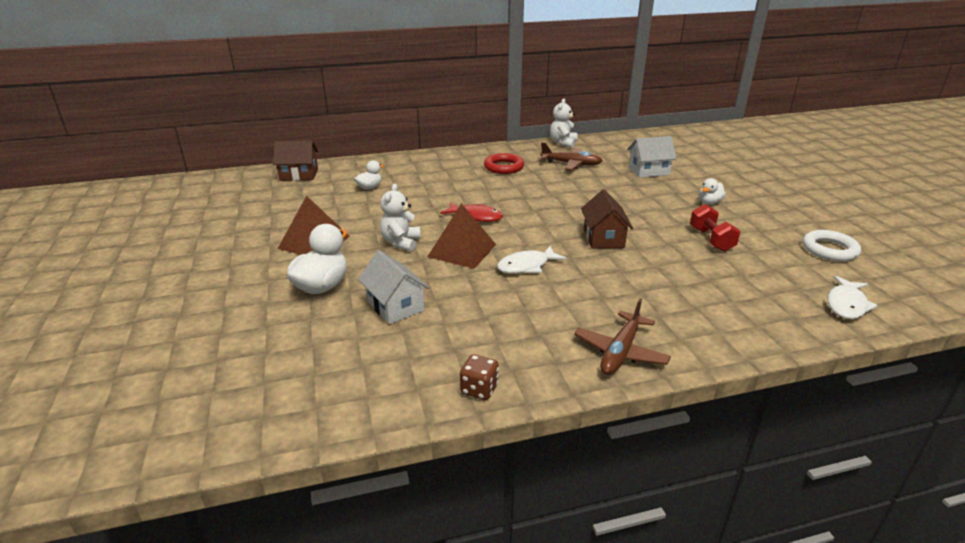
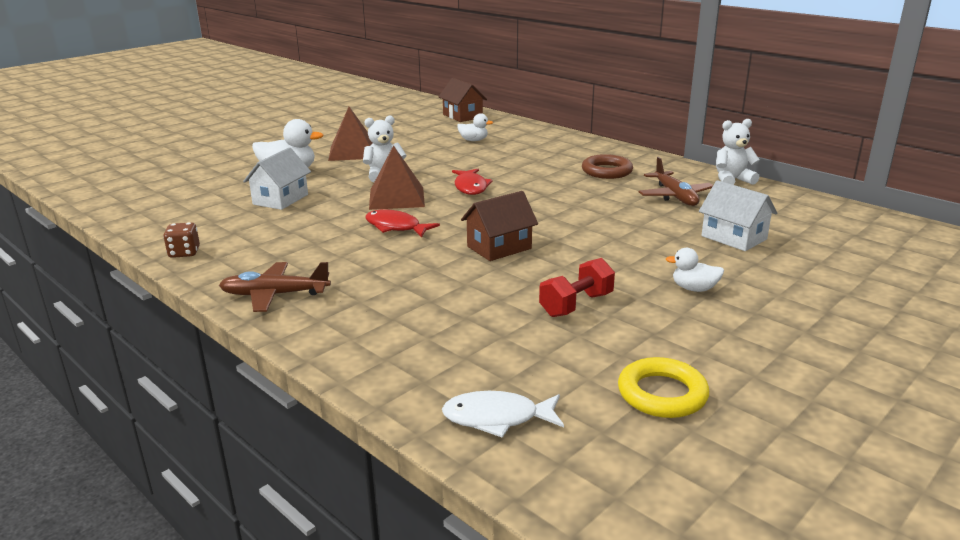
camera: 60 degrees right, 5 degrees down
(503, 167) = (607, 171): red ring -> brown ring
(526, 266) = (396, 227): white fish -> red fish
(829, 250) = (662, 394): white ring -> yellow ring

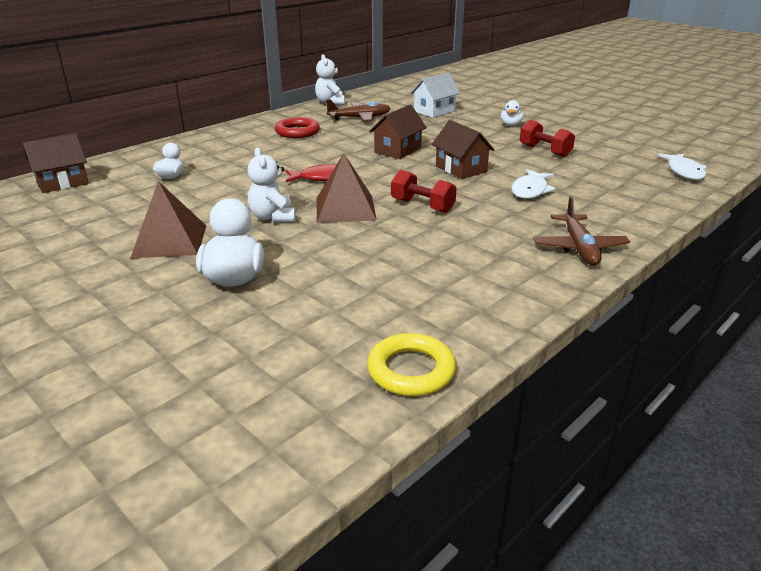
camera: 90 degrees left, 5 degrees up
(184, 253) = (505, 312): brown dice -> none
(281, 199) = (338, 272): white house -> none
(396, 227) = (422, 206): red fish -> red dumbbell
(429, 282) = (530, 190): none -> white fish
(558, 216) = (398, 150): none -> brown house
(607, 171) = (297, 132): brown ring -> red ring
(662, 394) = (631, 139): yellow ring -> yellow ring (411, 370)

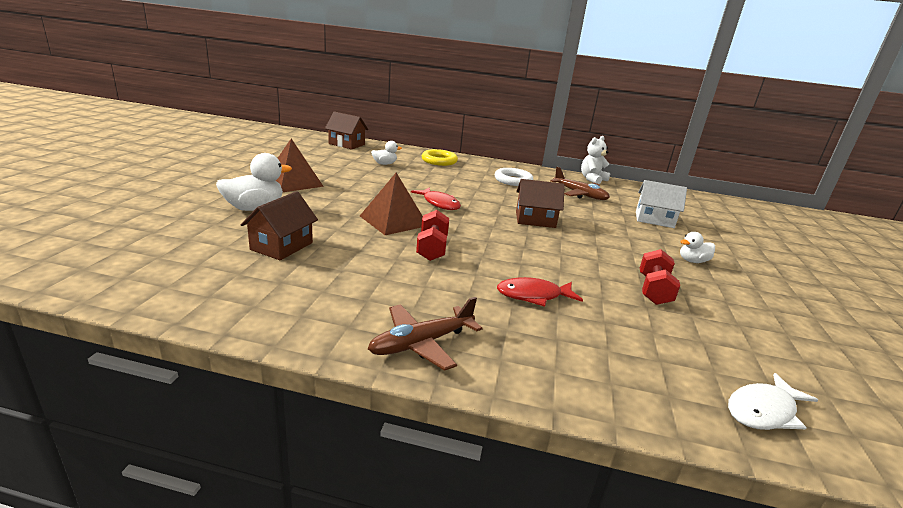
camera: 55 degrees right, 5 degrees down
(273, 217) = (354, 201): white teddy bear -> none
(297, 132) = (513, 180): red ring -> white ring
(411, 370) = (143, 289): yellow ring -> yellow ring (439, 161)
(461, 169) = (535, 252): brown house -> brown house (282, 246)
(530, 190) = (533, 295): white fish -> red fish

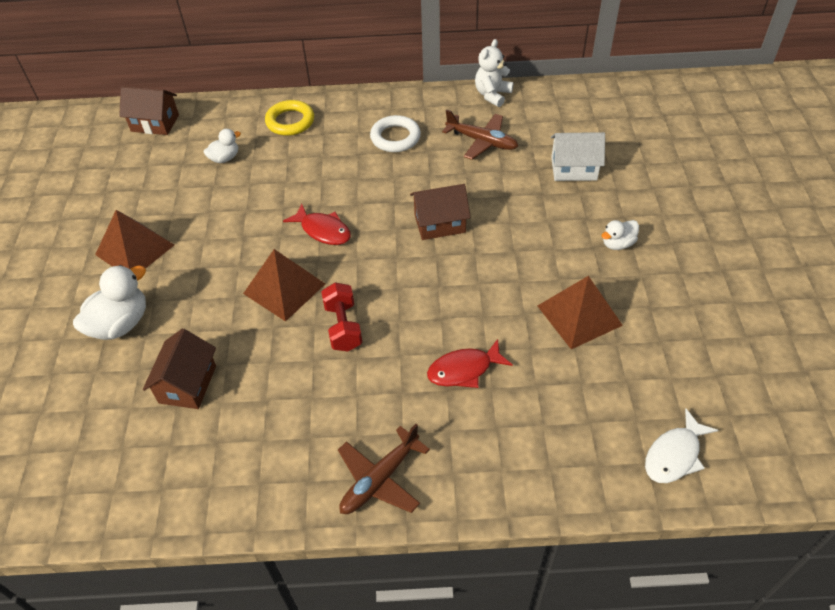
camera: 10 degrees left, 25 degrees up
(653, 290) = (579, 315): red dumbbell -> brown pyramid

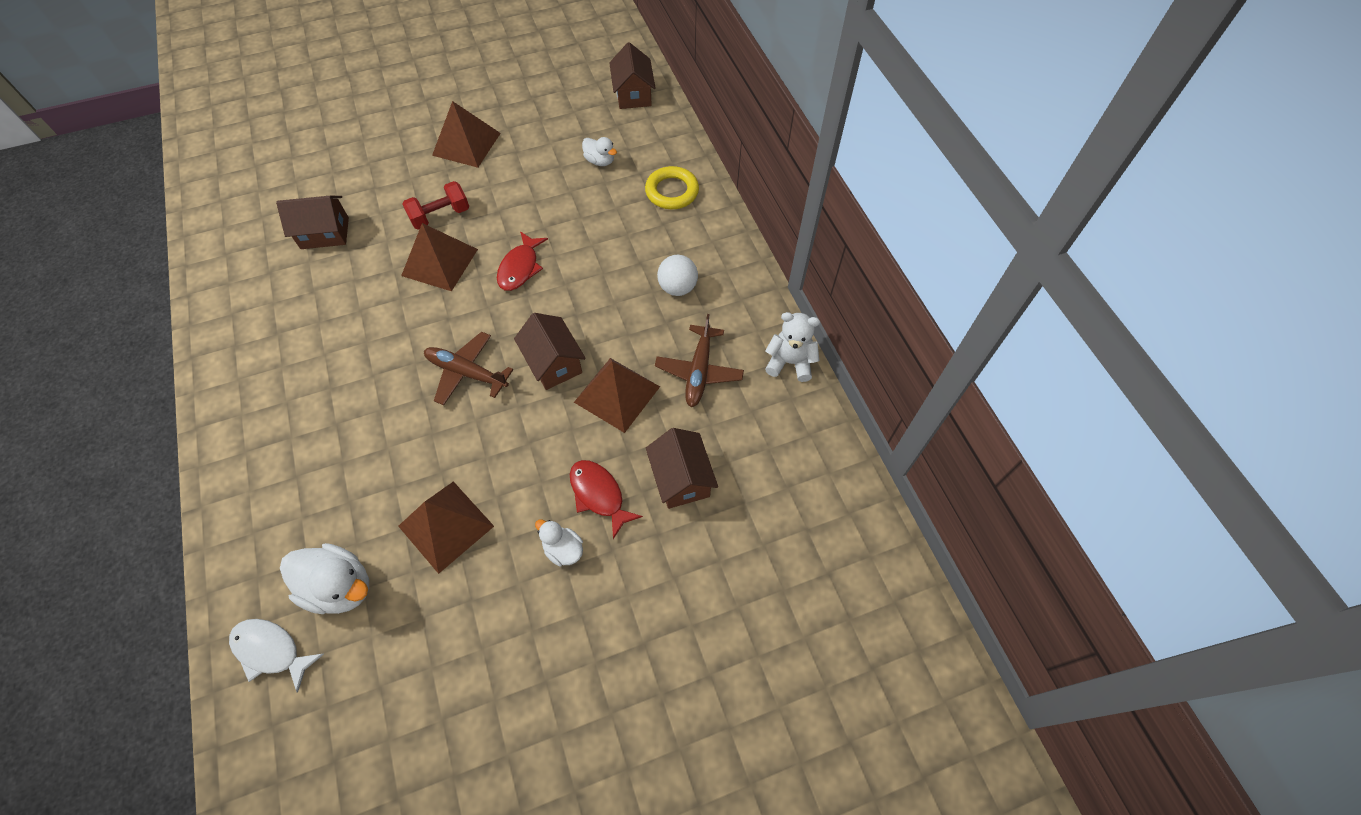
camera: 70 degrees right, 10 degrees up
(121, 324) = (382, 168): white duck -> white duck (340, 587)
(343, 327) = (400, 320): red dumbbell -> red dumbbell (440, 216)
(379, 479) = (236, 396): brown plane -> brown plane (466, 372)
(395, 137) = (677, 287): white ring -> white ball
(464, 370) = (360, 433): red fish -> red fish (599, 495)
(486, 190) = (617, 394): none -> brown pyramid
(574, 169) = (681, 479): white house -> brown house

